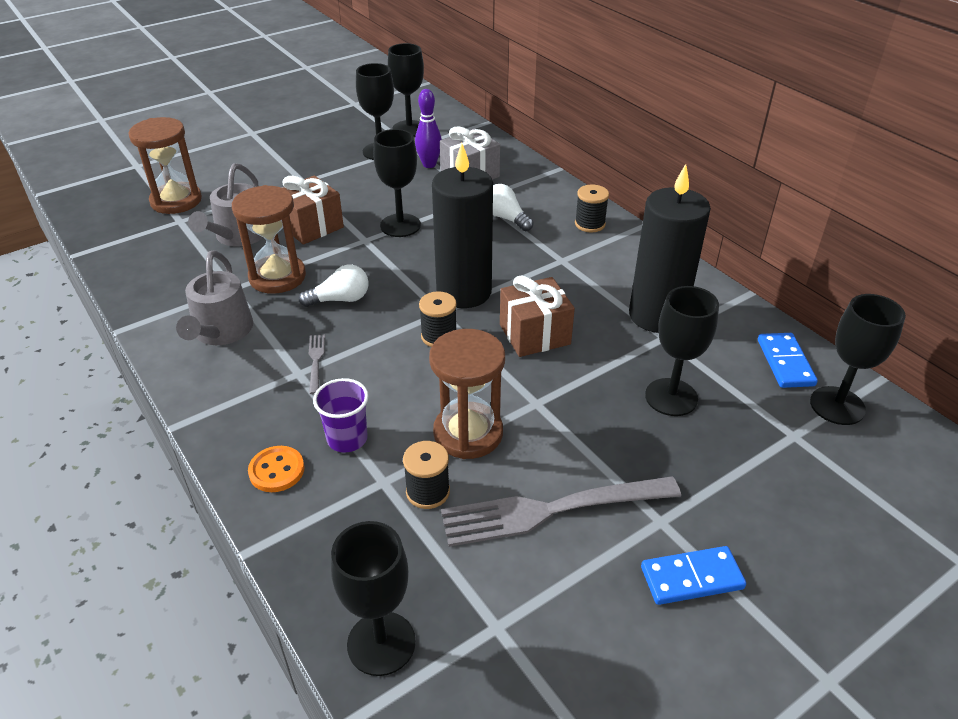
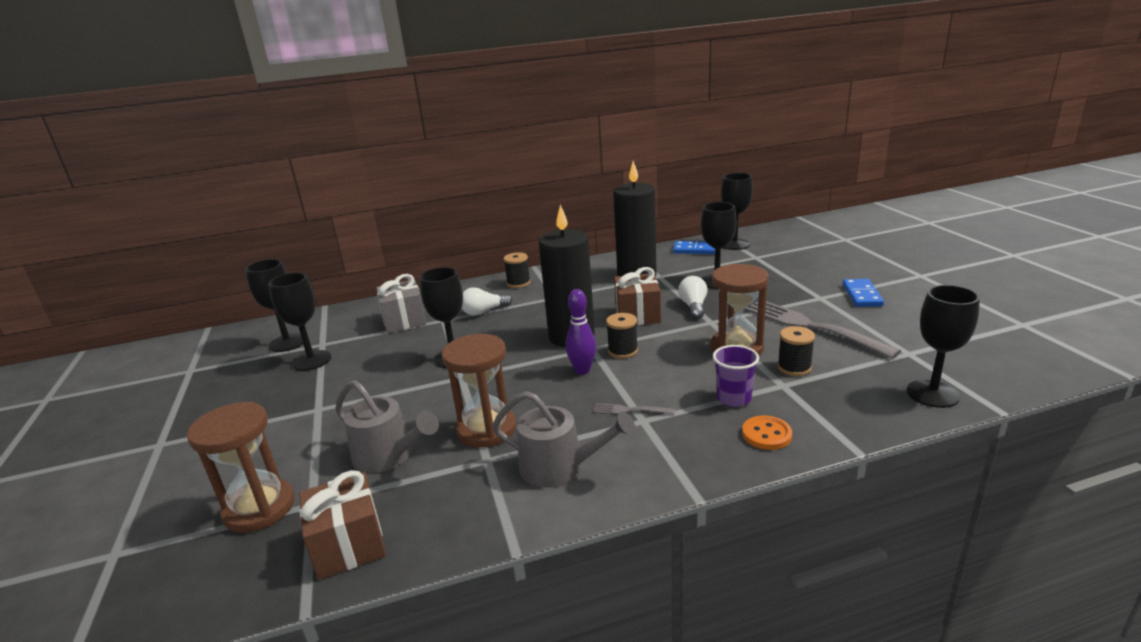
camera: 70 degrees left, 15 degrees down
(311, 226) = (412, 406): brown gift -> brown gift (349, 544)
(340, 299) = (547, 394): white light bulb -> white light bulb (693, 307)
(429, 164) = (365, 337): purple bowling pin -> purple bowling pin (582, 370)
(552, 510) = (811, 327): grey fork -> grey fork turned 135 degrees clockwise

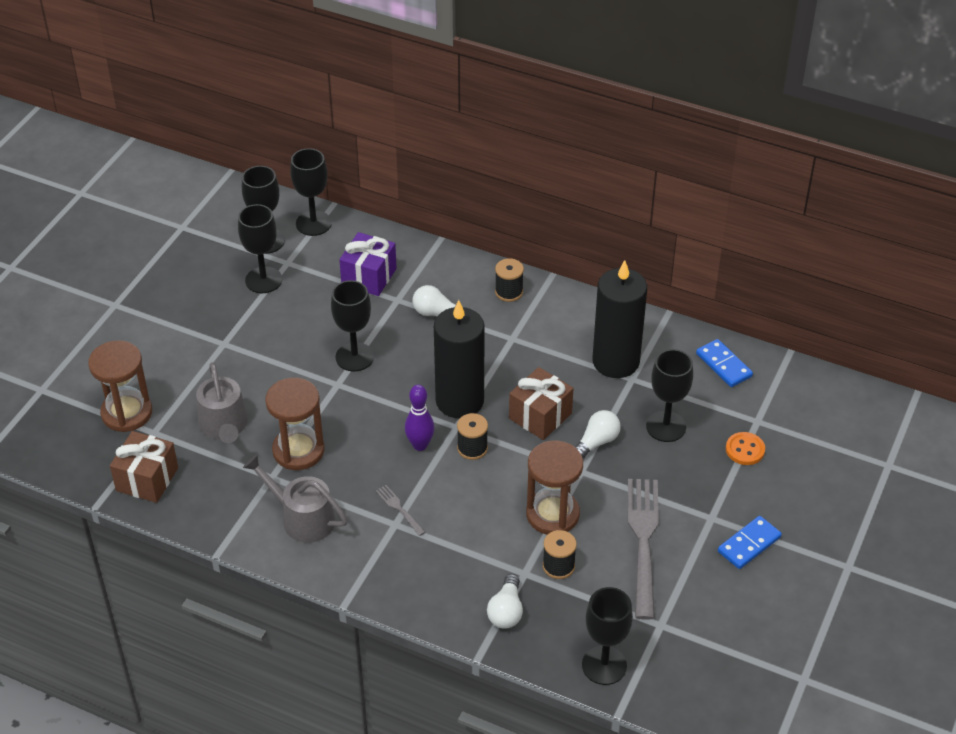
camera: 40 degrees right, 20 degrees up
(404, 320) = (369, 277): grey gift -> purple gift
(559, 467) = (302, 518): grey watering can -> grey watering can turned 150 degrees clockwise
(733, 398) = (475, 556): purple cup -> none
(734, 244) = (772, 386): black goblet -> black goblet (313, 223)
(766, 434) = (448, 599): orange button -> orange button (745, 450)
(816, 412) = (506, 611): none -> white light bulb

